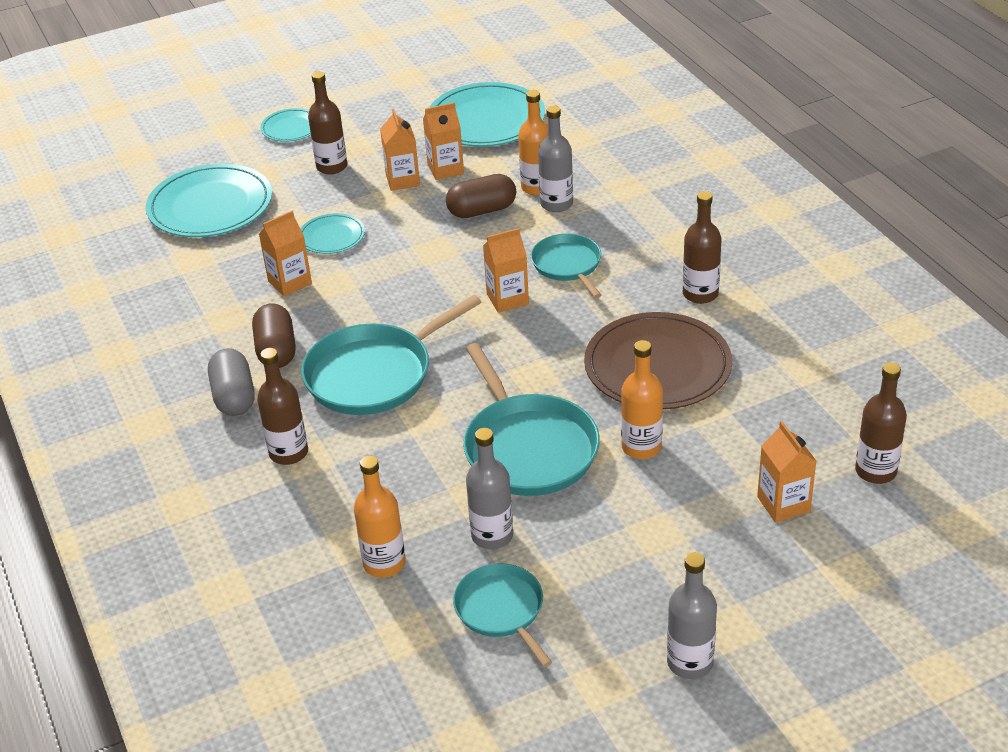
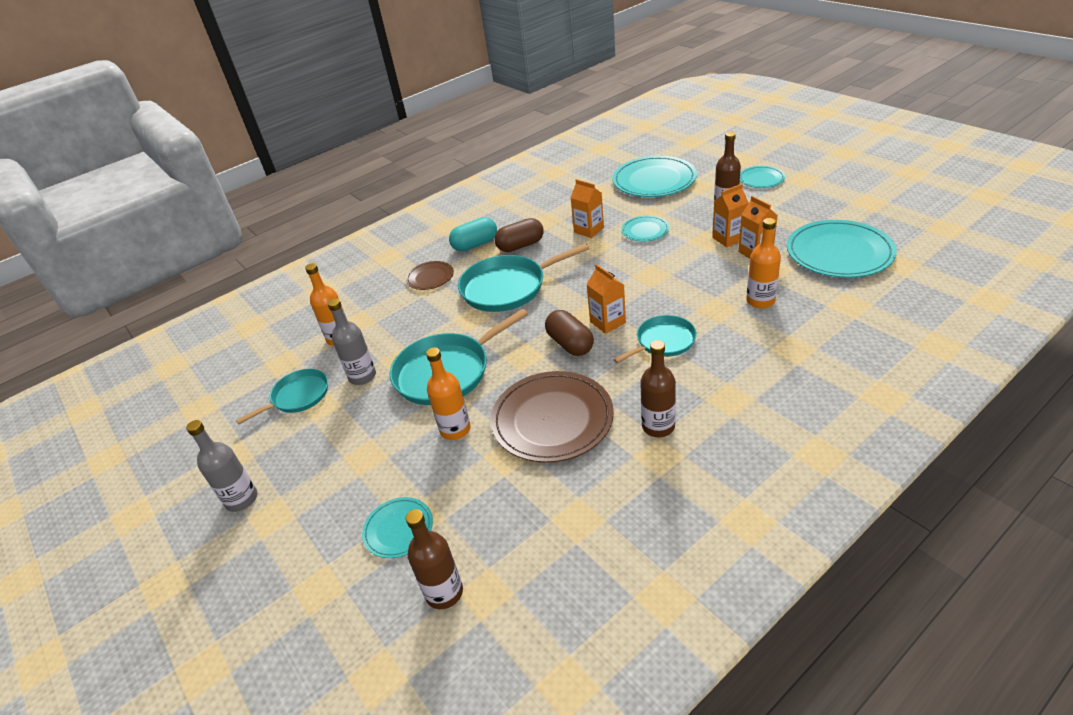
camera: 80 degrees right, 0 degrees up
(234, 397) = (475, 244): grey capsule -> turquoise capsule
(288, 453) = (430, 277): brown bottle -> brown plate
(374, 374) = (508, 287): turquoise pan -> turquoise pan turned 60 degrees counterclockwise
(482, 210) = (712, 283): brown capsule -> brown capsule (570, 344)
(556, 204) = (743, 316): grey bottle -> none
(783, 504) = (398, 529): orange carton -> turquoise plate

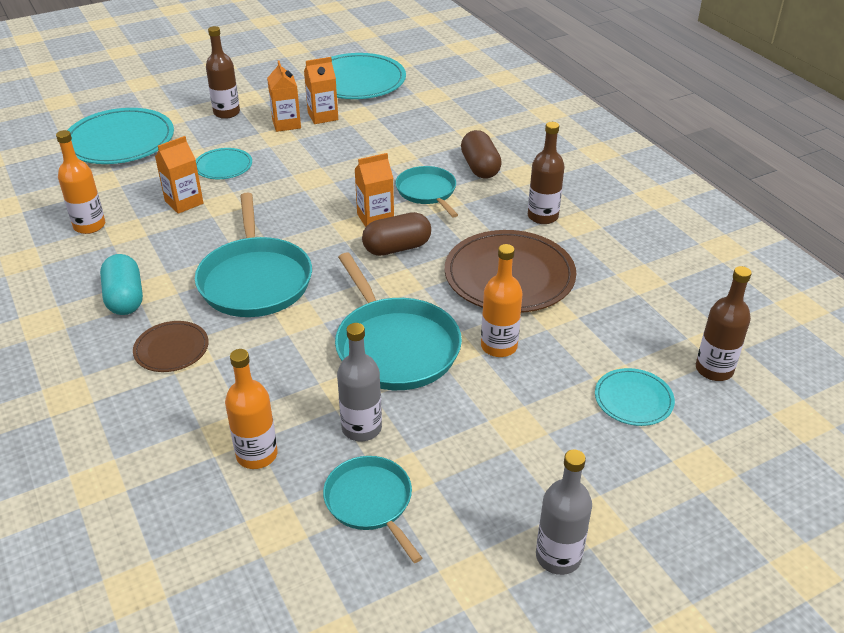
camera: 85 degrees left, 0 degrees up
(520, 246) = (167, 259): brown capsule -> brown capsule (480, 167)
(760, 301) = (400, 131): orange bottle -> orange bottle (89, 226)
(761, 179) = (194, 83): turquoise plate -> none

